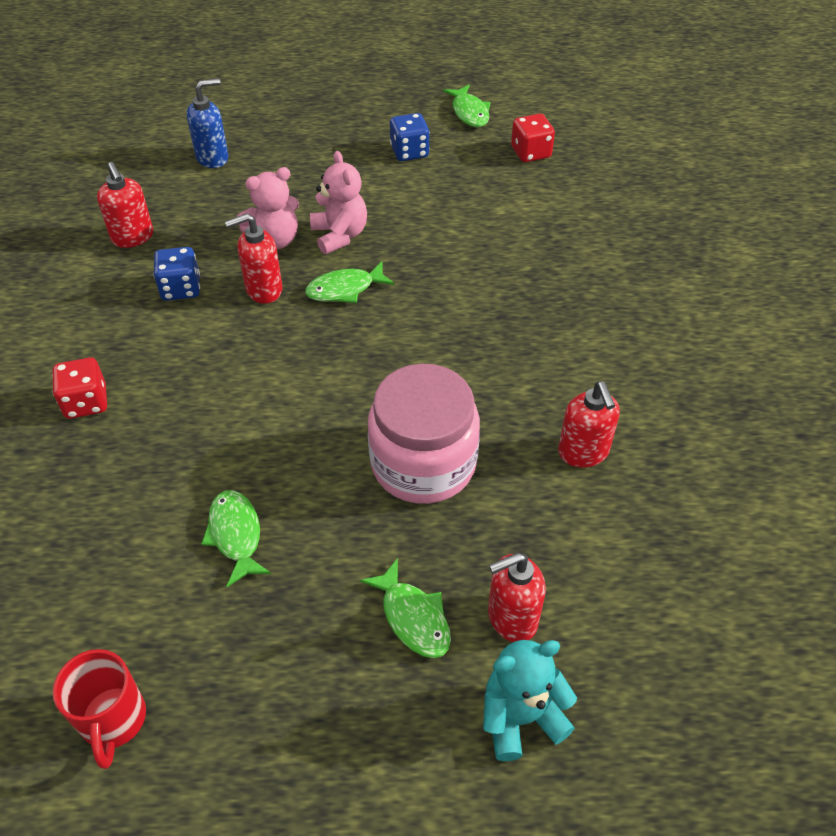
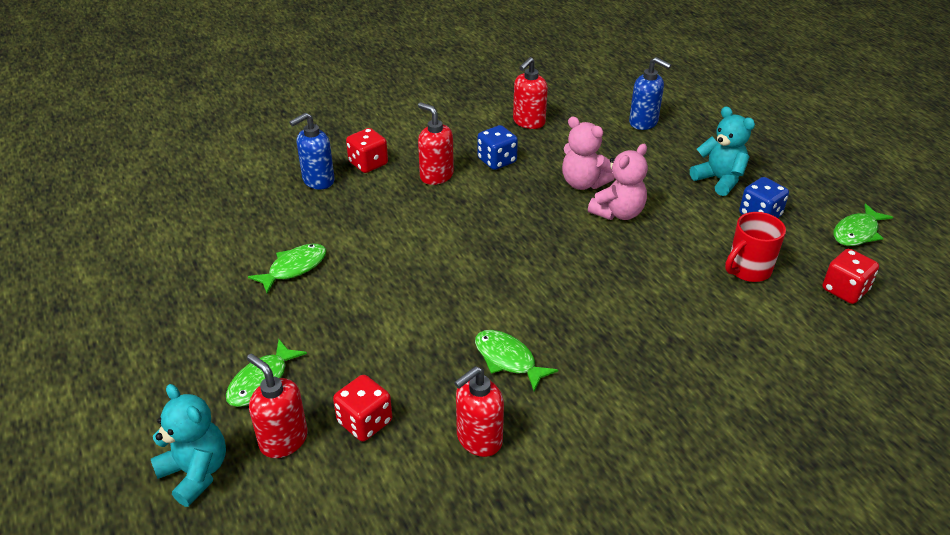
camera: 65 degrees right, 10 degrees down
(78, 463) = (318, 181): none -> blue soap dispenser
(113, 721) = (138, 270): red mug -> red mug (748, 270)
(263, 290) = (526, 197): red soap dispenser -> red soap dispenser (436, 176)
(343, 152) = (719, 180): none -> turquoise teddy bear
(345, 289) = (560, 236): green fish -> green fish (508, 360)
(423, 463) = (408, 340): pink jar -> none
(520, 536) = (365, 422): none -> red dice

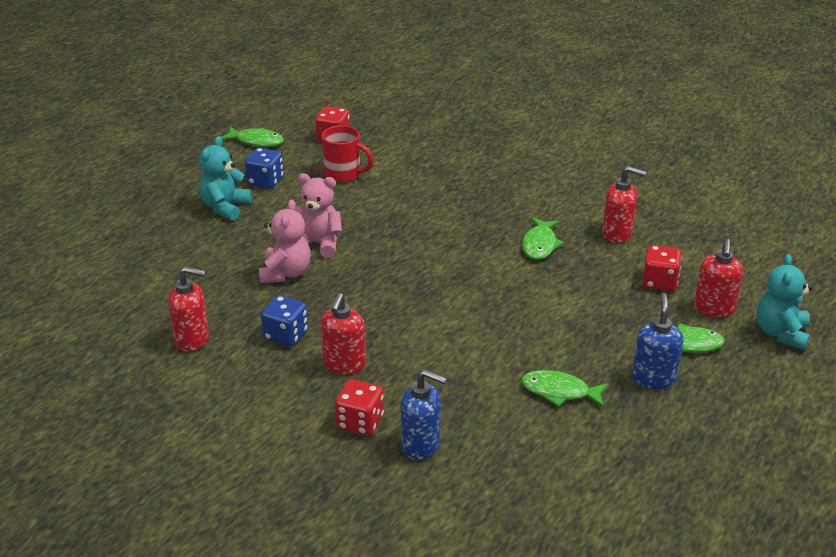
camera: 120 degrees left, 5 degrees down
(643, 122) = (145, 267): blue soap dispenser -> blue soap dispenser (653, 378)

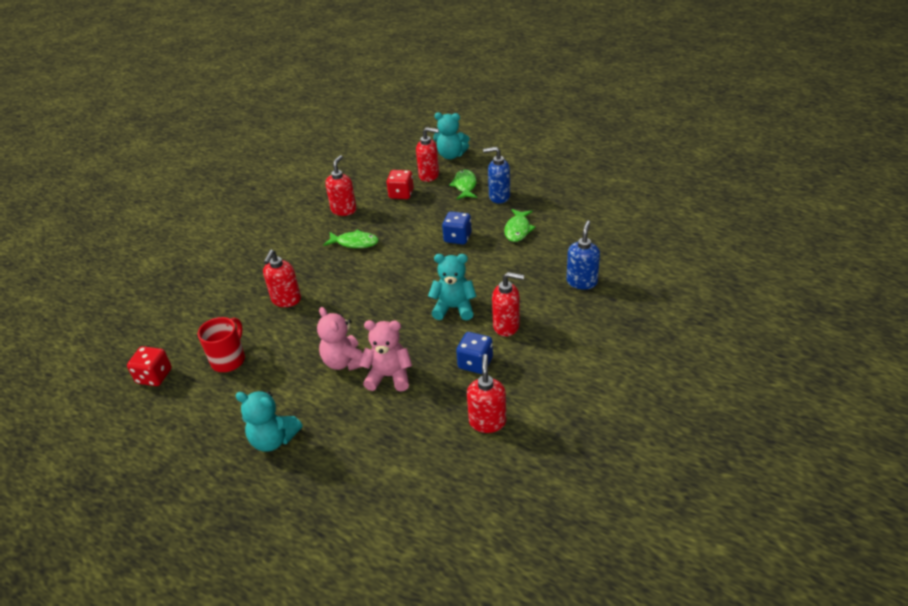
camera: 90 degrees left, 5 degrees up
(256, 141) = (141, 438): green fish -> none
(265, 181) = (228, 416): blue dice -> blue dice (457, 238)
(318, 244) = (345, 362): pink teddy bear -> pink teddy bear turned 45 degrees counterclockwise
(360, 422) = (567, 311): red dice -> none
(390, 322) = (454, 308): none -> turquoise teddy bear
(432, 201) = (286, 300): none -> red soap dispenser

